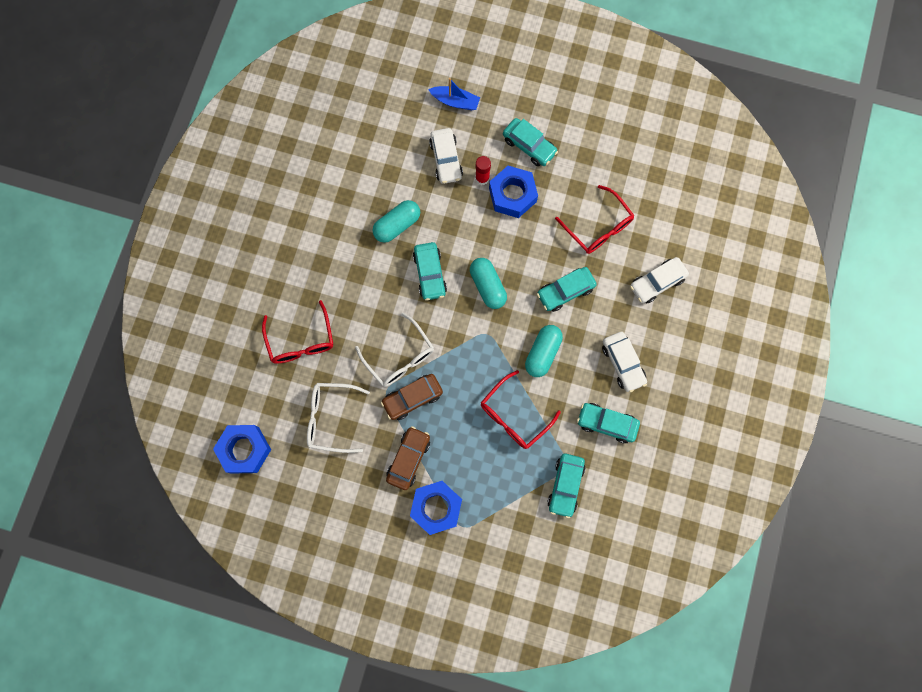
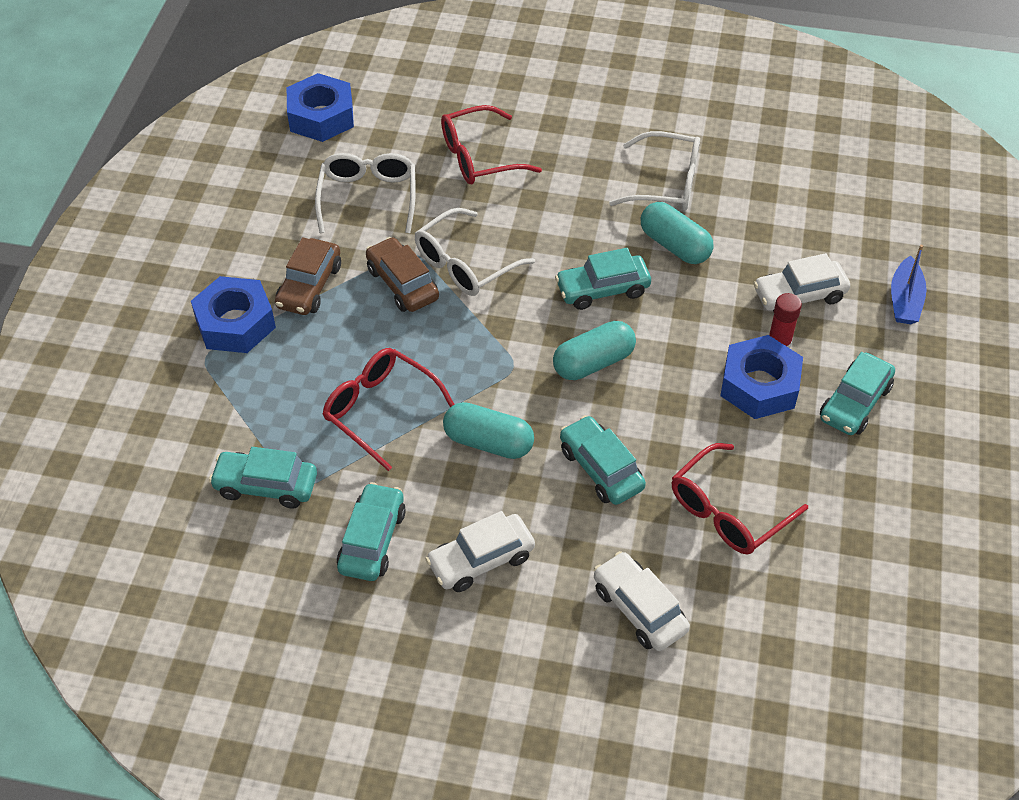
camera: 85 degrees right, 25 degrees down
(341, 222) = (667, 183): none -> white glasses
(408, 459) = (309, 286): brown car -> brown car turned 90 degrees clockwise

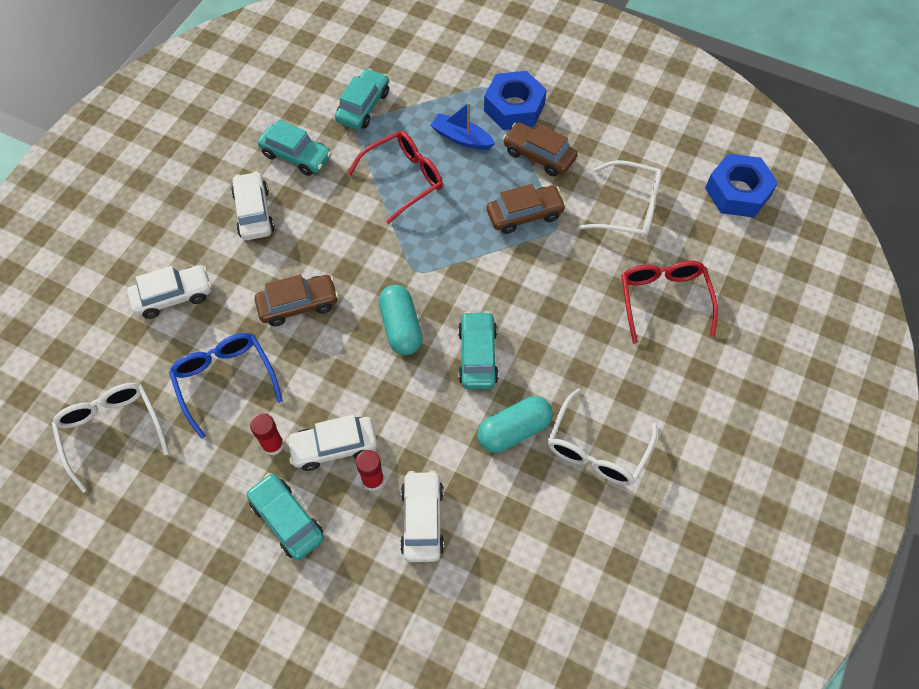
camera: 105 degrees right, 10 degrees up
(465, 264) = (534, 261): white glasses -> white glasses (112, 431)
(488, 442) = (350, 238): turquoise capsule -> none
(601, 468) = (298, 305): turquoise car -> brown car
(728, 511) = (225, 380): red glasses -> blue glasses
(759, 385) = (334, 447): blue nut -> white car
(782, 440) = (273, 445): none -> red glue stick
(905, 300) = (386, 620): blue boat -> blue boat (461, 138)

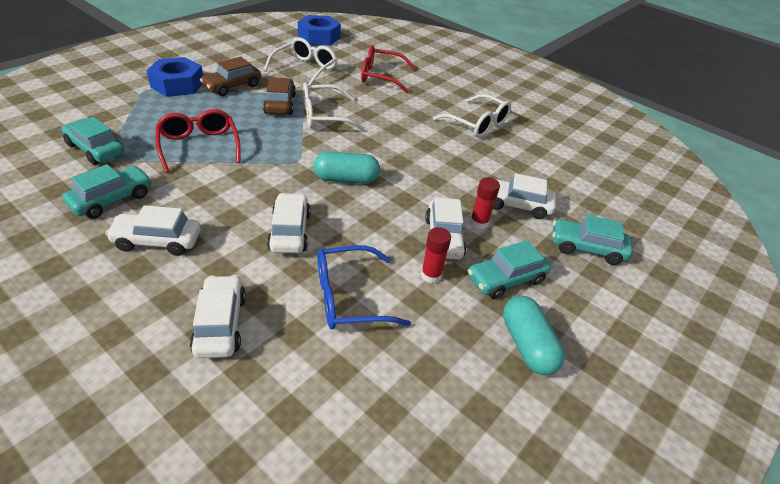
camera: 80 degrees left, 20 degrees down
(112, 431) = (373, 409): white glasses -> white glasses (323, 116)
(298, 305) = (290, 231): brown car -> white car
(461, 138) = (184, 111): blue boat -> none
(477, 356) = (389, 151): turquoise car -> turquoise car (587, 248)
(514, 430) = (455, 150): turquoise capsule -> turquoise capsule (527, 345)

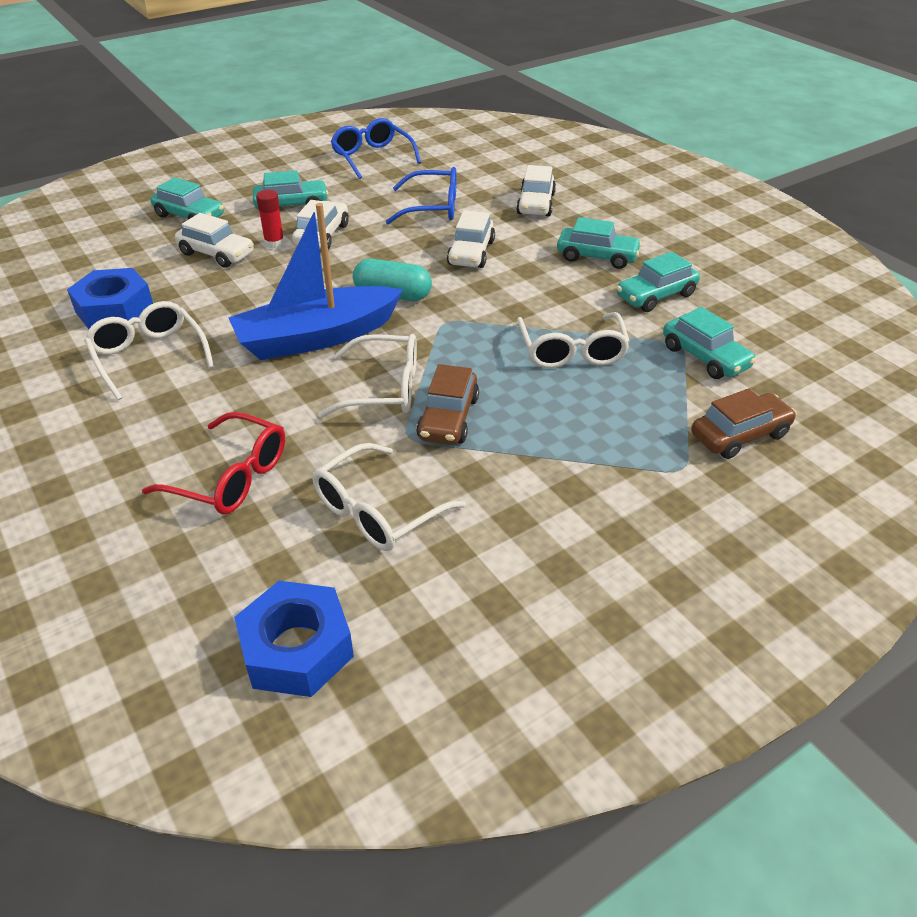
camera: 160 degrees left, 0 degrees up
(157, 241) = (597, 257): white car -> turquoise car
(177, 84) = (628, 478): blue nut -> blue nut (114, 309)
(199, 146) = (572, 351): red glasses -> white glasses
(232, 86) = (528, 467): brown car -> brown car (739, 435)
(384, 142) = (316, 337): none -> blue boat
(431, 275) = (355, 213): red glue stick -> none
(479, 408) = (372, 157): none -> blue glasses
(527, 345) = (313, 174): turquoise capsule -> none

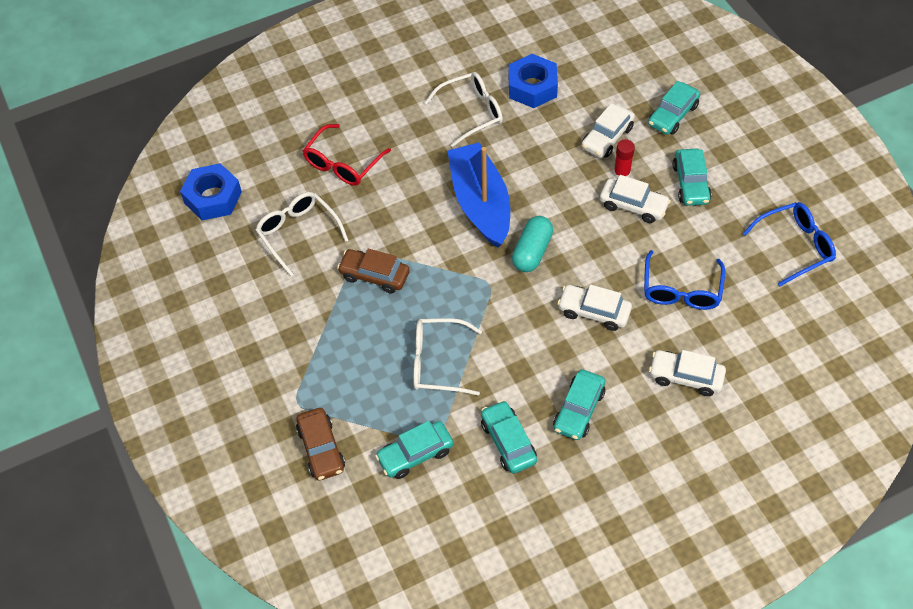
camera: 100 degrees right, 15 degrees up
(384, 388) = (413, 241): white glasses -> none

